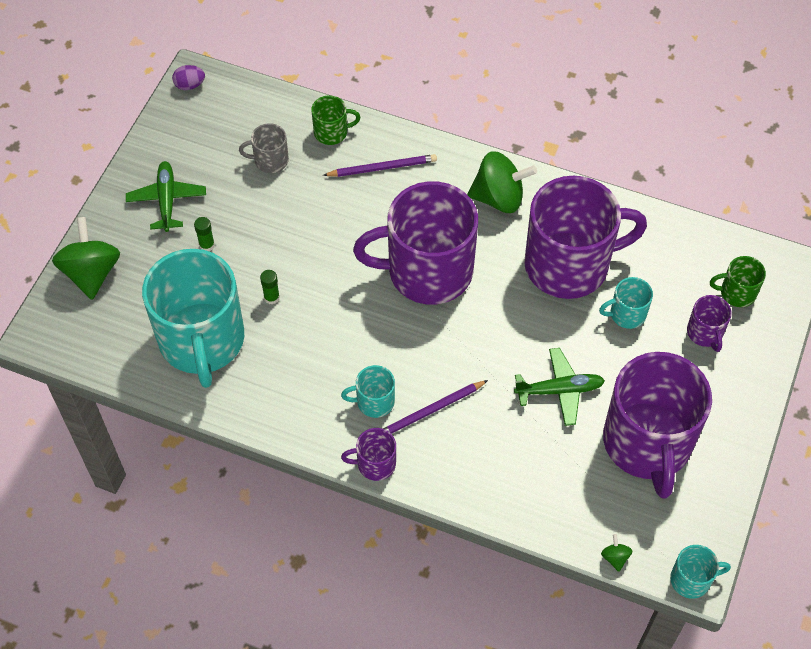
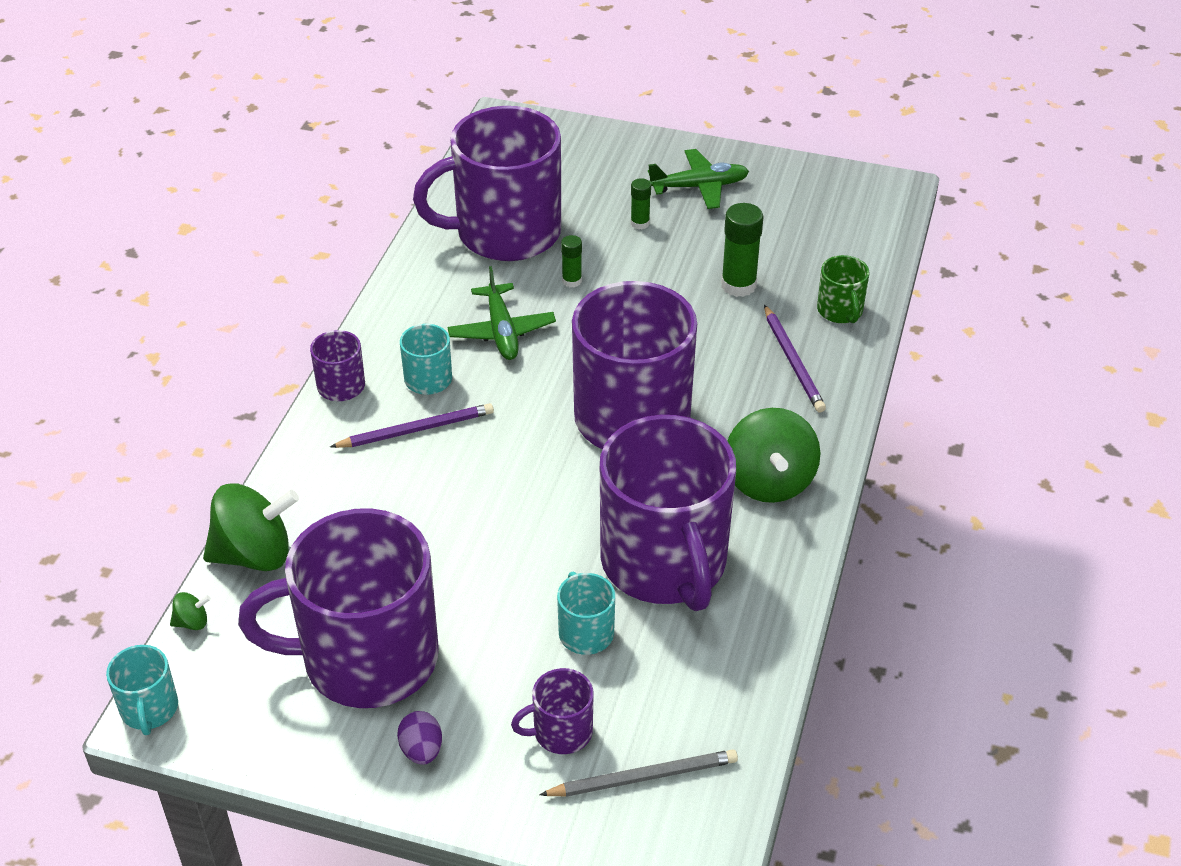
camera: 85 degrees right, 15 degrees down
(91, 273) = (588, 145): green spinning top -> green spinning top (254, 554)
(190, 85) = (879, 186): purple egg -> purple egg (421, 750)
(202, 340) = (505, 233): turquoise mug -> purple mug
(270, 160) = (779, 261): grey mug -> none
(294, 189) = (738, 285): none -> green glue stick
(430, 411) = (415, 430): purple pencil -> purple pencil turned 105 degrees clockwise
(560, 390) = (451, 558): green plane -> green plane (501, 331)
(737, 292) = (642, 777): green mug -> grey pencil

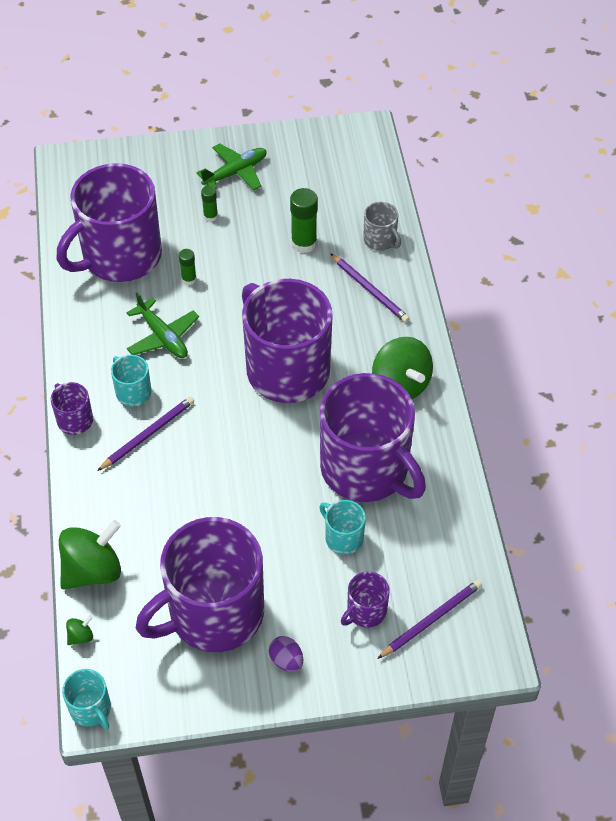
camera: 25 degrees left, 10 degrees up
(642, 777) = (431, 620): grey pencil -> purple pencil
(840, 311) = (380, 240): green mug -> grey mug

